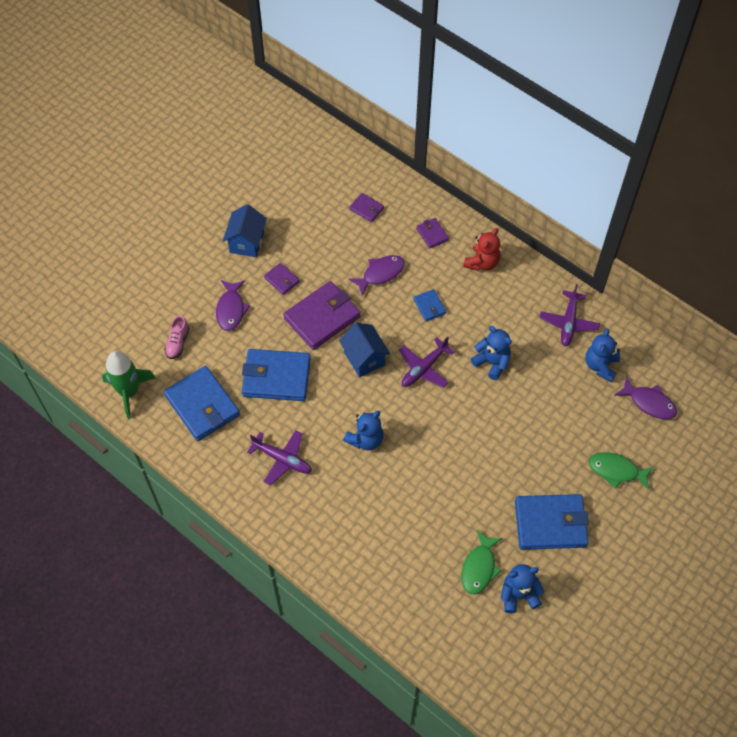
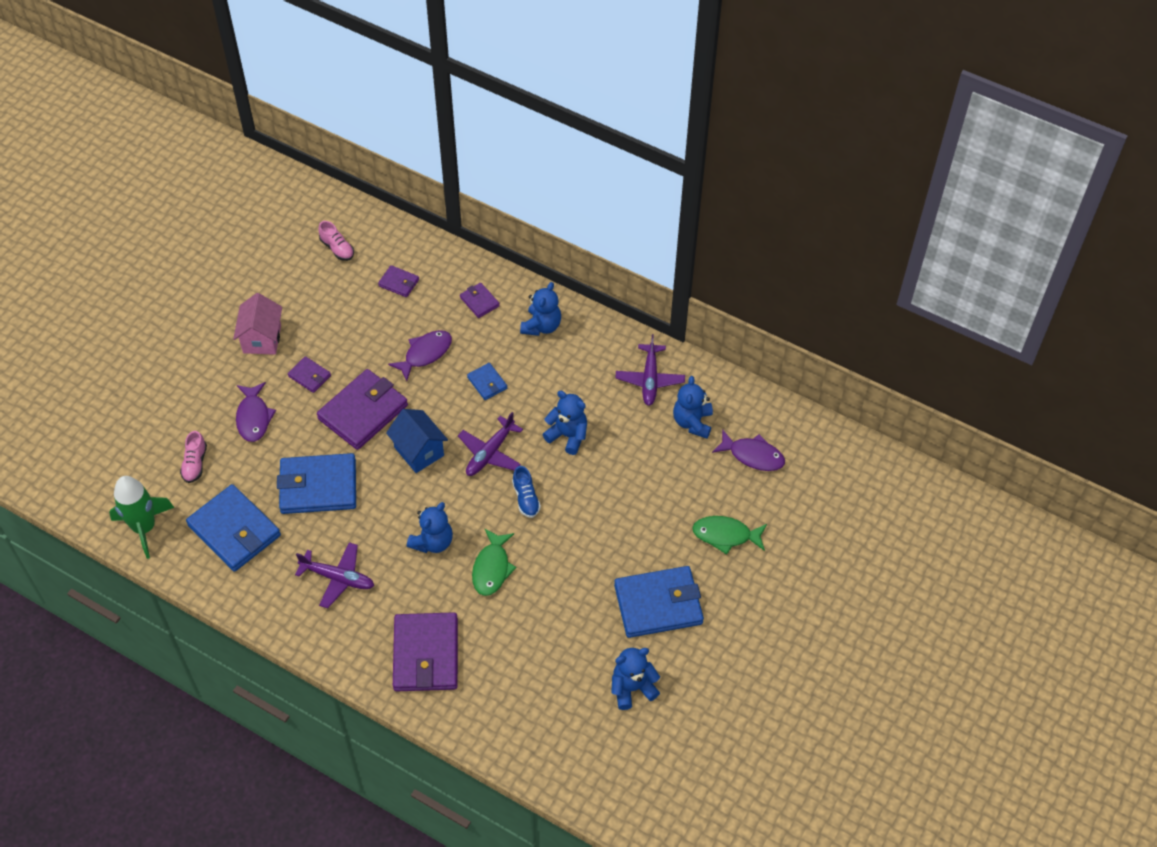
camera: 10 degrees left, 5 degrees down
(247, 242) = (262, 339): blue house -> pink house
(319, 172) = (337, 248): none -> pink shoe
(347, 537) = (426, 654): none -> purple wallet
(449, 413) = (526, 498): none -> blue shoe
(479, 567) = (583, 665): green fish -> green fish (492, 568)
(482, 262) = (541, 326): red teddy bear -> blue teddy bear

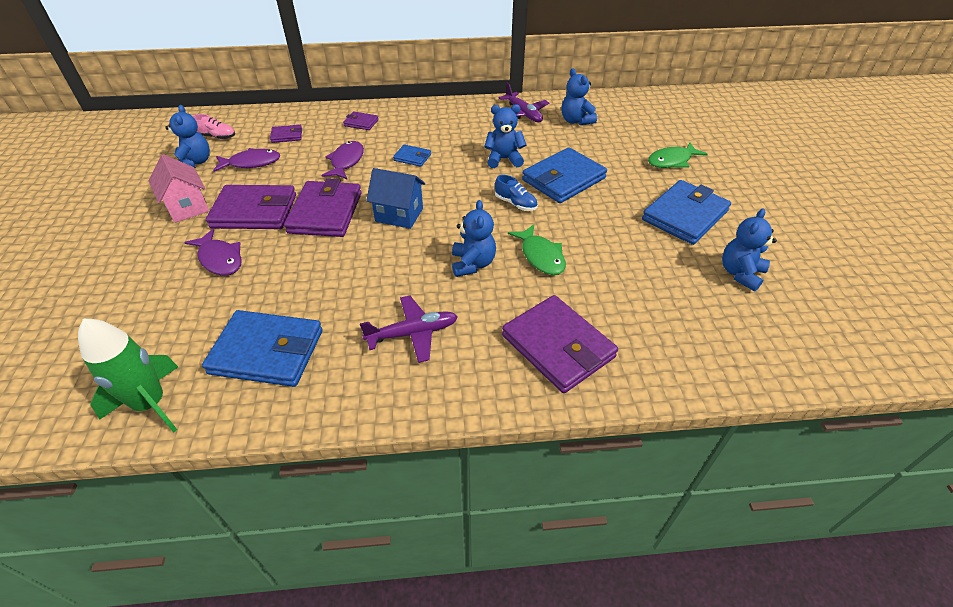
camera: 35 degrees left, 10 degrees down
(195, 464) = (179, 320): pink shoe -> none
(309, 376) = (254, 211): purple wallet -> purple wallet, size x2.09
(318, 486) = (329, 277): blue wallet -> blue wallet (563, 179)
(490, 453) = (458, 191): purple plane -> none
(541, 326) = (420, 118): blue teddy bear -> blue teddy bear (195, 163)
(753, 455) = (632, 120): purple fish -> purple fish (251, 163)

